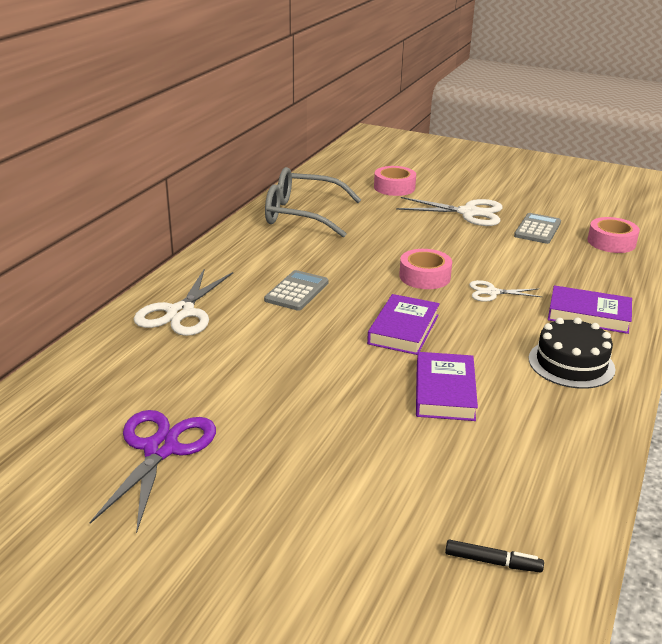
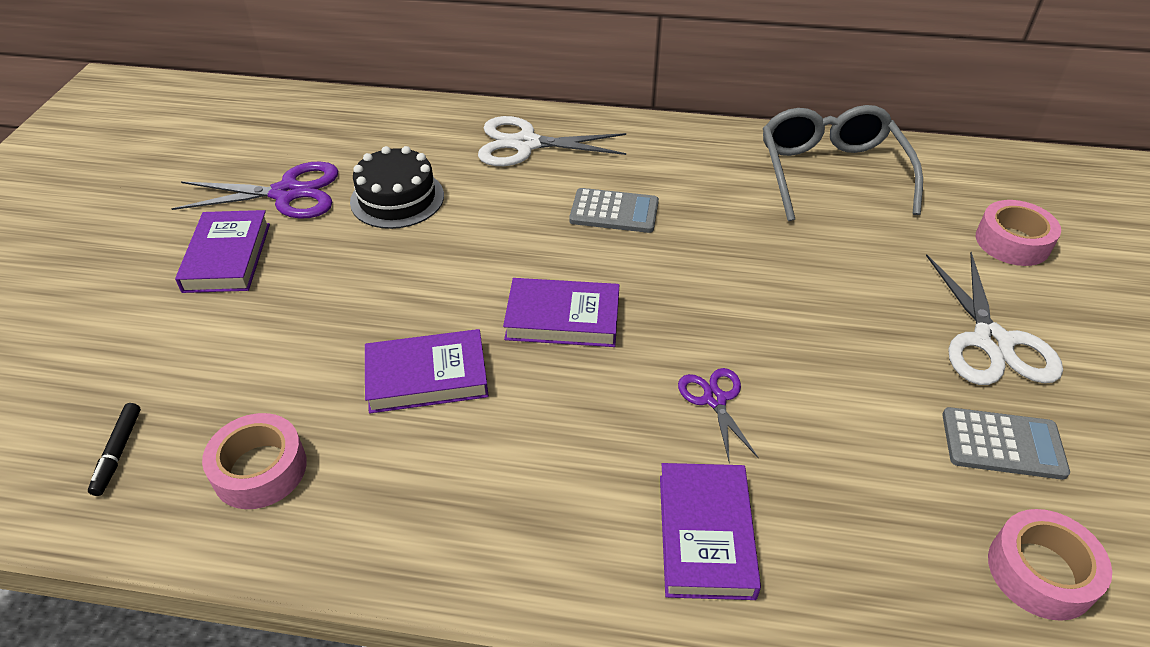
camera: 75 degrees right, 15 degrees up
(245, 492) = (227, 257): none -> purple book
(424, 276) = (721, 319): pink tape -> pink tape (260, 469)
(492, 292) = (715, 399): white scissors -> purple scissors
(571, 363) = (538, 513): black cake -> black cake (397, 198)

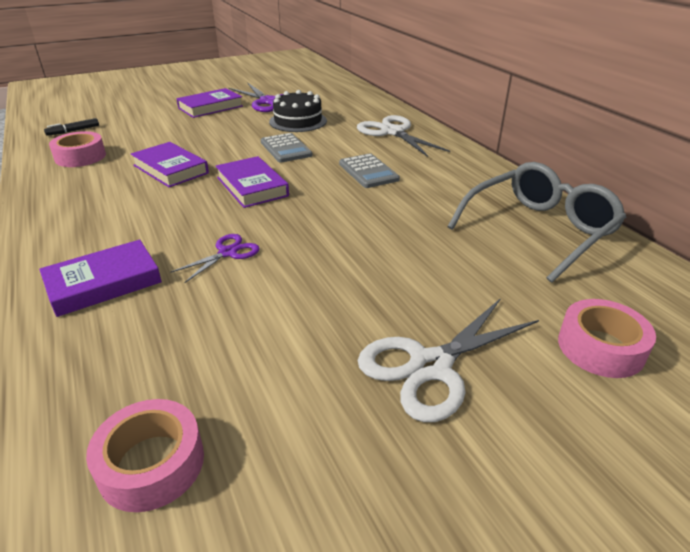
camera: 55 degrees right, 10 degrees down
(1002, 444) = (298, 403): grey calculator -> grey calculator (286, 149)

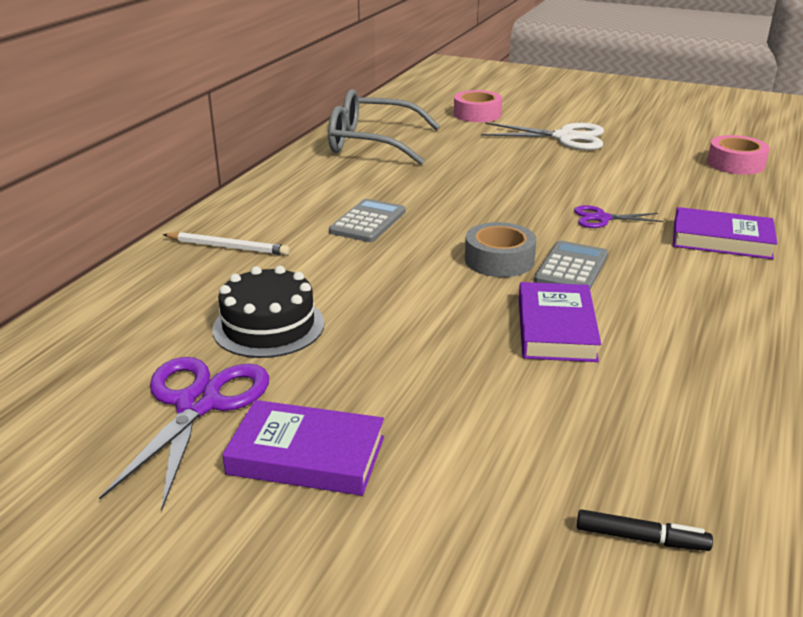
camera: 130 degrees left, 5 degrees down
(80, 157) = (666, 429): pink tape -> none
(252, 187) = (499, 260): purple book -> grey tape
(286, 149) = (380, 287): grey calculator -> grey calculator (571, 268)
(392, 132) = (228, 247): white scissors -> white pencil

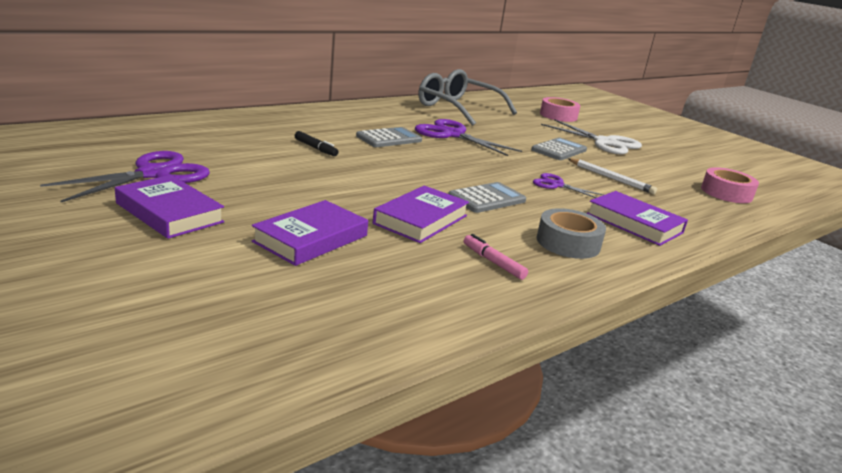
camera: 25 degrees right, 5 degrees down
(228, 247) = (286, 123): white pencil -> white pencil (611, 178)
(268, 326) = (247, 159): black cake -> none
(420, 187) = (452, 135): none -> purple scissors
(498, 412) = (311, 238): none -> purple book
(499, 260) = (443, 179): grey tape -> grey tape (568, 243)
(541, 166) = (559, 150): none -> grey calculator
(641, 538) = (291, 324): black marker -> black marker (315, 148)
(686, 353) = (493, 262): none -> pink marker

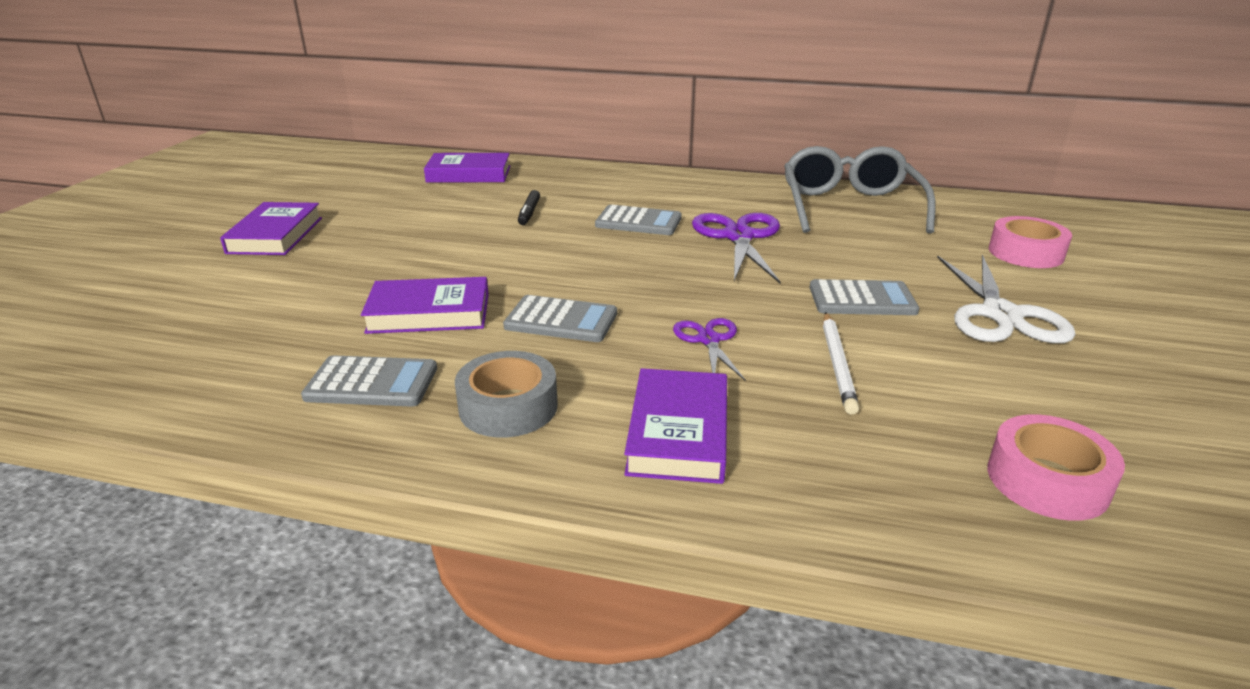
camera: 55 degrees right, 5 degrees up
(154, 174) = (345, 202): purple scissors -> none
(311, 238) = (300, 291): purple book -> purple book (469, 174)
(493, 262) = (372, 383): pink marker -> grey calculator

